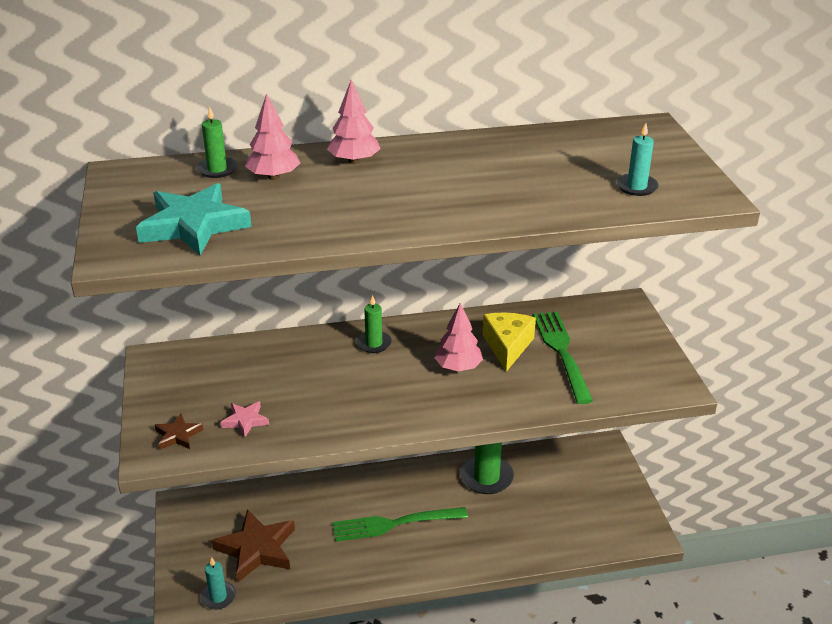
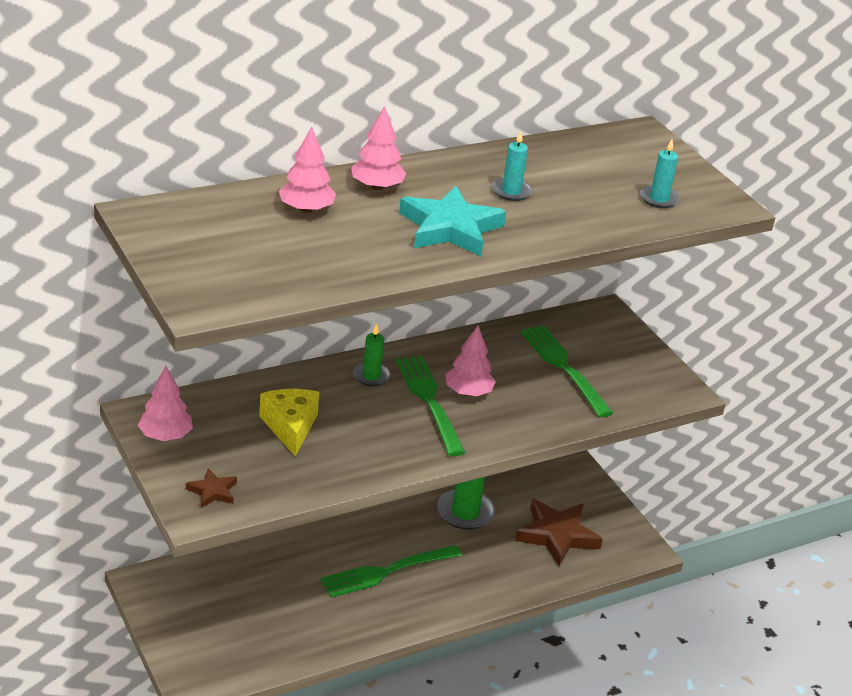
camera: 20 degrees left, 0 degrees up
(164, 380) = (165, 436): none -> pink tree
(194, 225) = (260, 268): turquoise star -> turquoise star (450, 228)
(217, 169) = (242, 204): green candle -> none
(218, 597) = (227, 670): turquoise candle -> turquoise candle (511, 191)
(245, 421) = (276, 469): pink star -> none
(257, 549) = (248, 616): brown star -> brown star (557, 535)
(417, 372) = (430, 402): none -> green fork
(507, 346) = (508, 366): yellow cheese -> yellow cheese (290, 427)

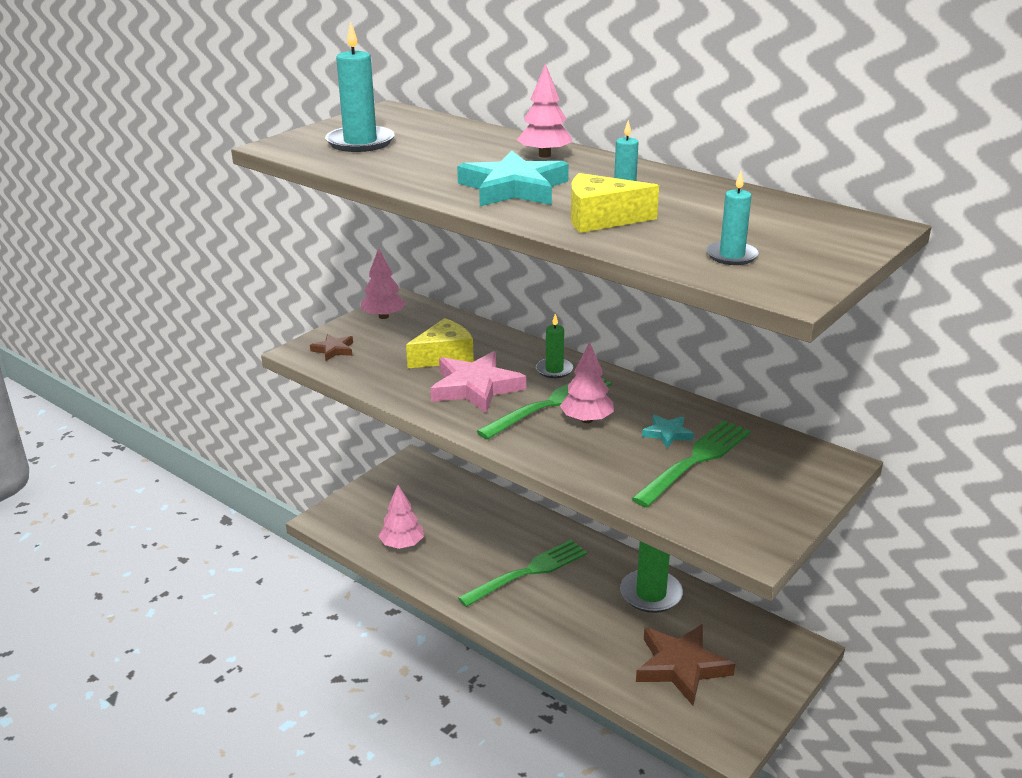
camera: 70 degrees right, 5 degrees down
(241, 260) = (360, 142): none -> turquoise candle
(306, 209) = (468, 144): pink tree -> pink tree (402, 544)
(367, 429) = (476, 388): none -> pink star
(387, 571) = (527, 572): green fork -> green fork turned 105 degrees clockwise
(517, 363) = (667, 434): none -> turquoise star
(552, 217) = (601, 219): none -> yellow cheese

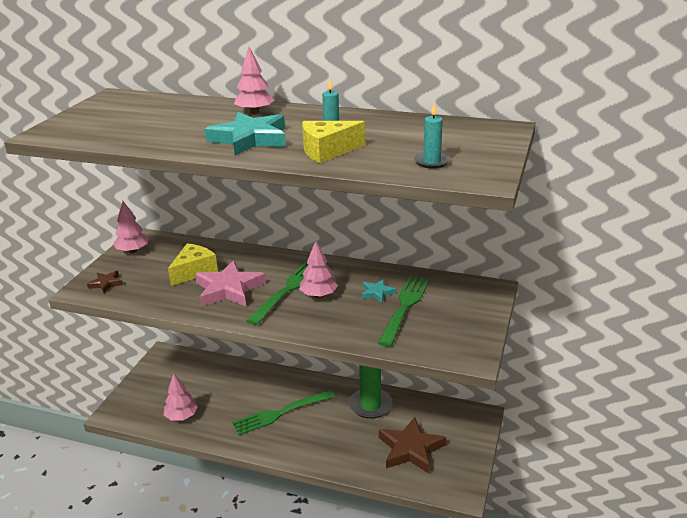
camera: 20 degrees left, 0 degrees up
(360, 142) = (109, 122): turquoise candle -> none
(527, 572) = (281, 413): green fork -> green fork turned 150 degrees counterclockwise
(554, 370) = (278, 265): green candle -> none

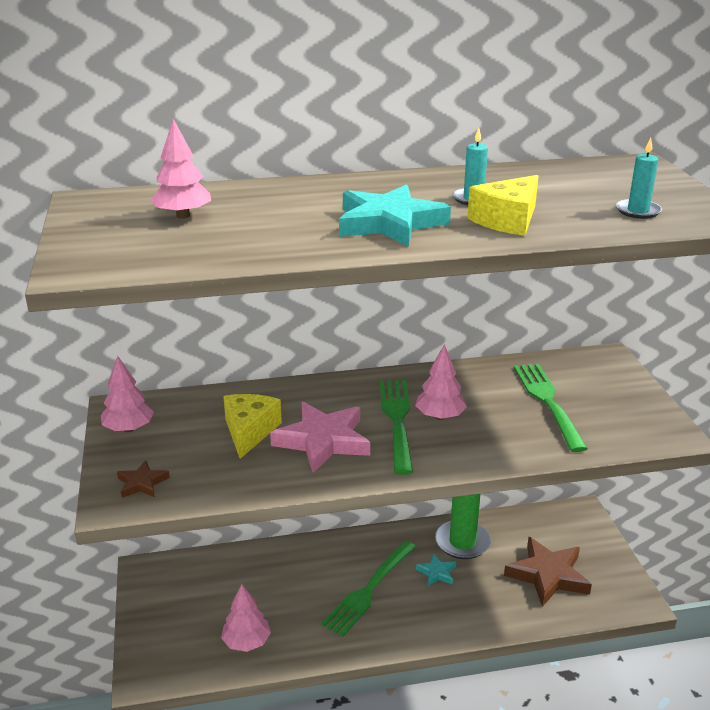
camera: 30 degrees left, 0 degrees up
(255, 112) = (334, 190): pink tree -> pink tree (183, 216)
(377, 293) = (500, 395): turquoise star -> turquoise star (437, 573)

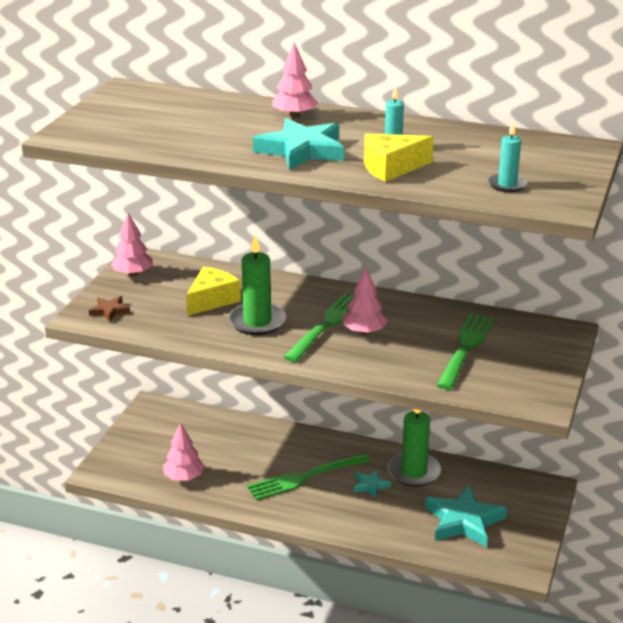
camera: 30 degrees right, 0 degrees up
(183, 216) = (171, 113): pink tree -> pink tree (294, 116)
(323, 441) = (257, 322): pink star -> green candle
(548, 575) = (464, 521): brown star -> turquoise star

